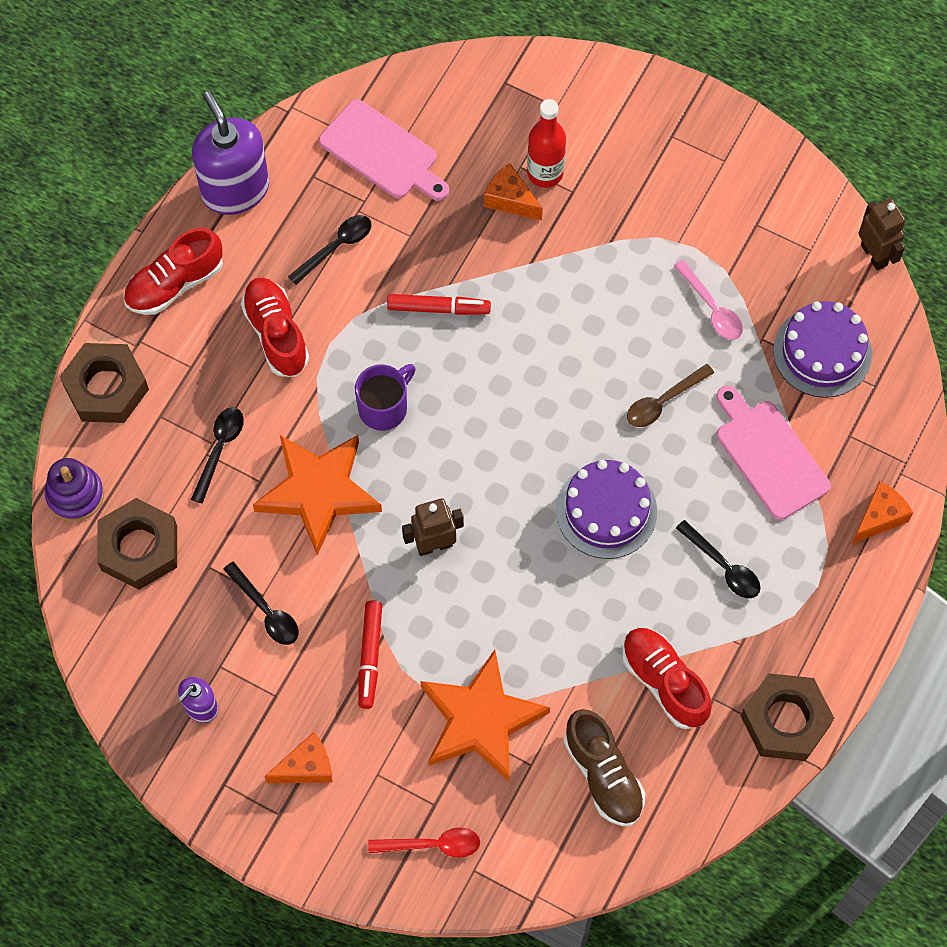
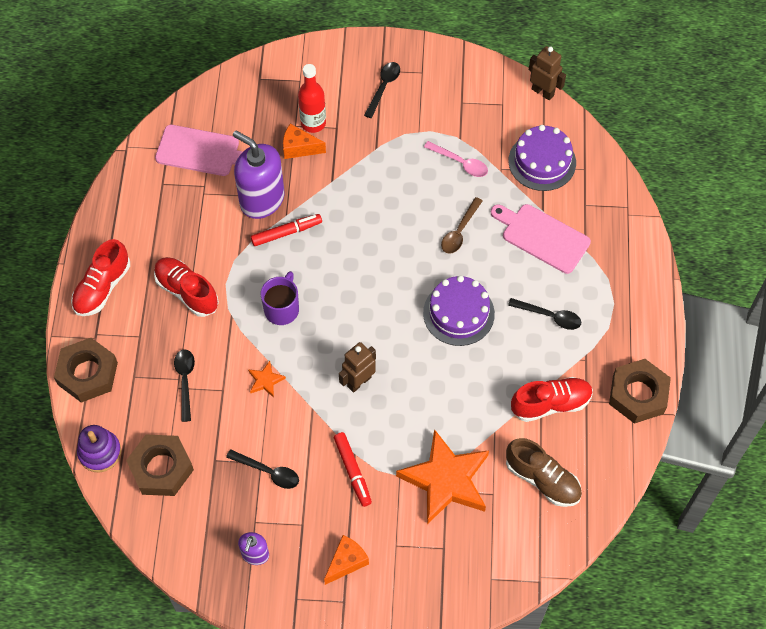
camera: 25 degrees left, 5 degrees down
(235, 190) = (114, 212): purple soap dispenser -> purple soap dispenser (262, 200)
(318, 492) = (265, 380): orange star -> orange star, size x0.41
(336, 247) = (200, 221): black spoon -> black spoon (383, 87)
(432, 845) = (455, 575): red spoon -> none
(664, 682) = (550, 404): red shoe -> red shoe turned 135 degrees clockwise
(879, 517) = (629, 246): orange cheese -> none

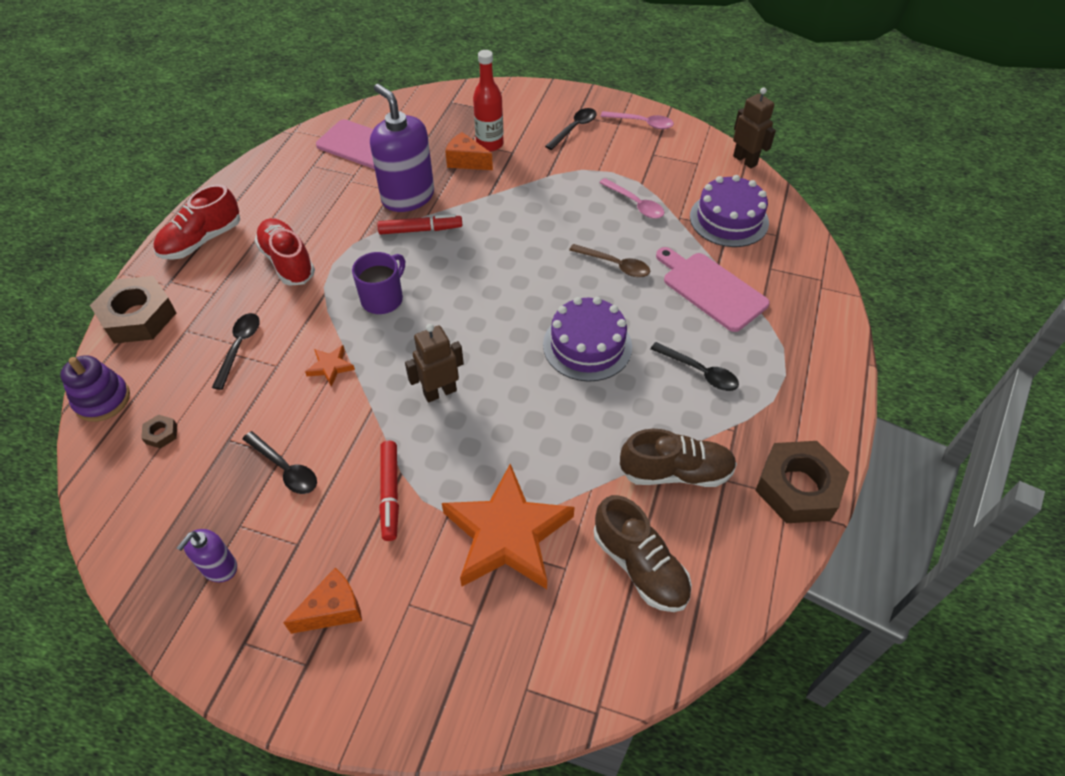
camera: 15 degrees right, 10 degrees down
(161, 468) = (161, 434): brown nut -> brown nut, size x0.41
(442, 67) = (641, 123): none -> pink spoon
(459, 231) = (614, 265): brown spoon -> brown spoon turned 105 degrees counterclockwise
(550, 404) = (675, 472): red shoe -> brown shoe

